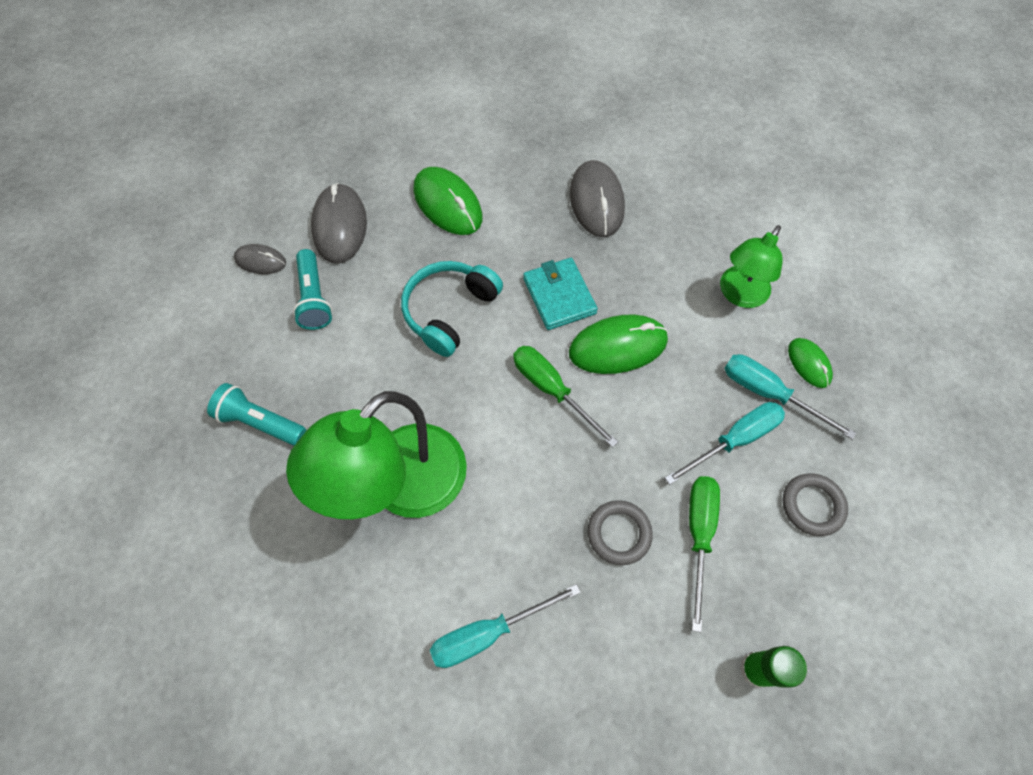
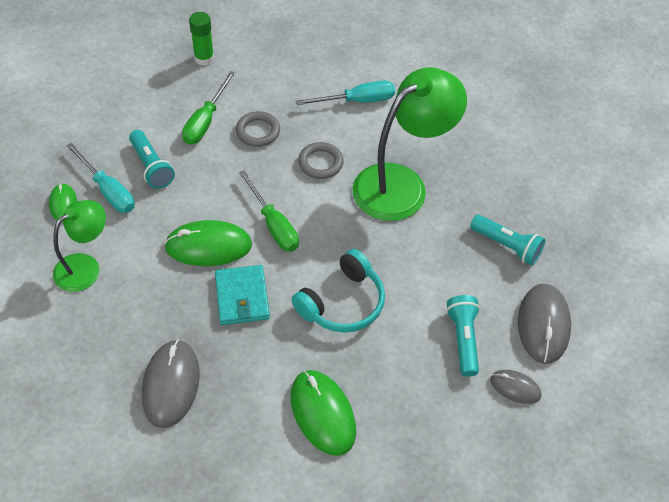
camera: 170 degrees left, 10 degrees down
(340, 226) = (436, 410): grey mouse -> grey mouse (543, 325)
(734, 440) = (151, 167): turquoise screwdriver -> turquoise flashlight
(812, 505) = (121, 122): grey ring -> grey ring (320, 163)

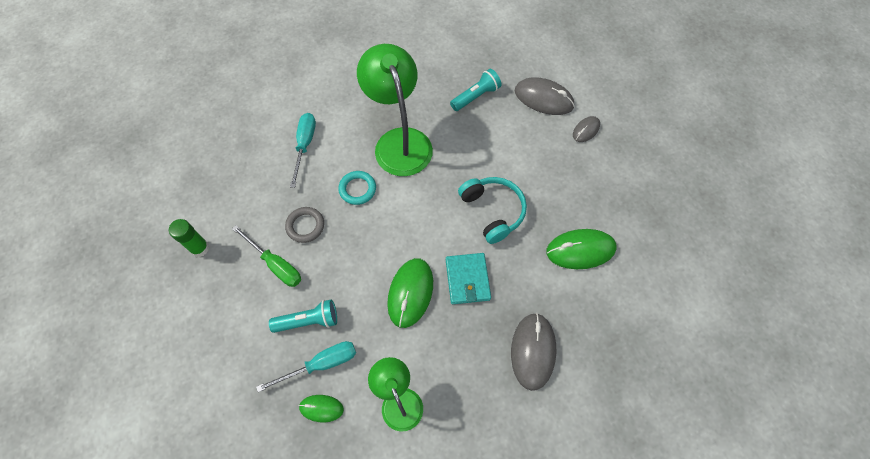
camera: 70 degrees left, 10 degrees up
(171, 385) = (533, 351): grey mouse -> grey mouse turned 75 degrees clockwise
(242, 297) = (467, 279): turquoise wallet -> turquoise wallet turned 75 degrees clockwise
(273, 224) = (406, 239): green screwdriver -> none
(320, 163) = (357, 189): grey ring -> turquoise ring
(463, 339) = (543, 146): turquoise flashlight -> none

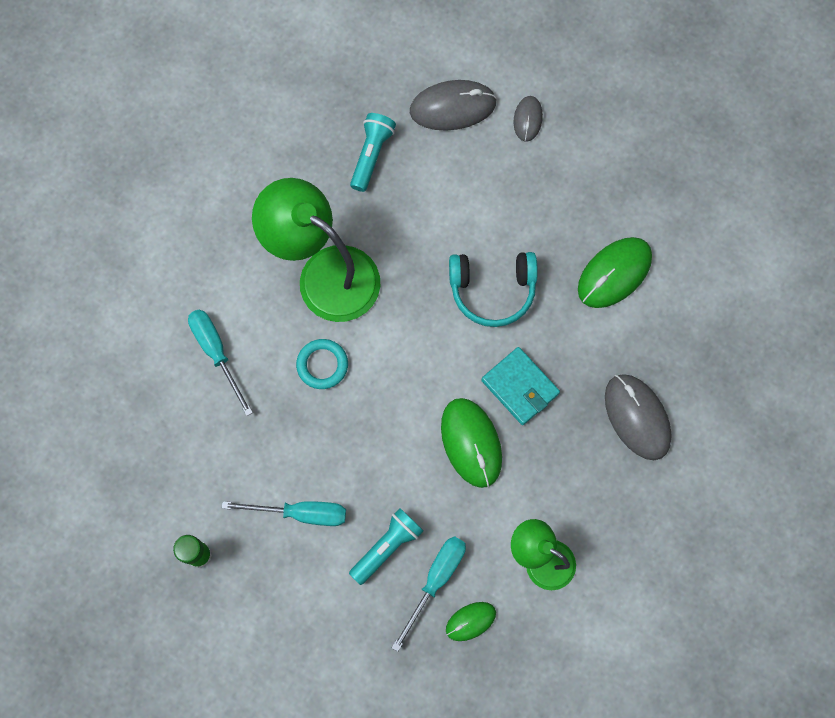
camera: 35 degrees left, 10 degrees up
(275, 264) = (300, 513): green screwdriver -> turquoise screwdriver
(305, 226) = (298, 448): grey ring -> none
(493, 211) = (492, 290): turquoise headphones -> turquoise headphones turned 150 degrees clockwise

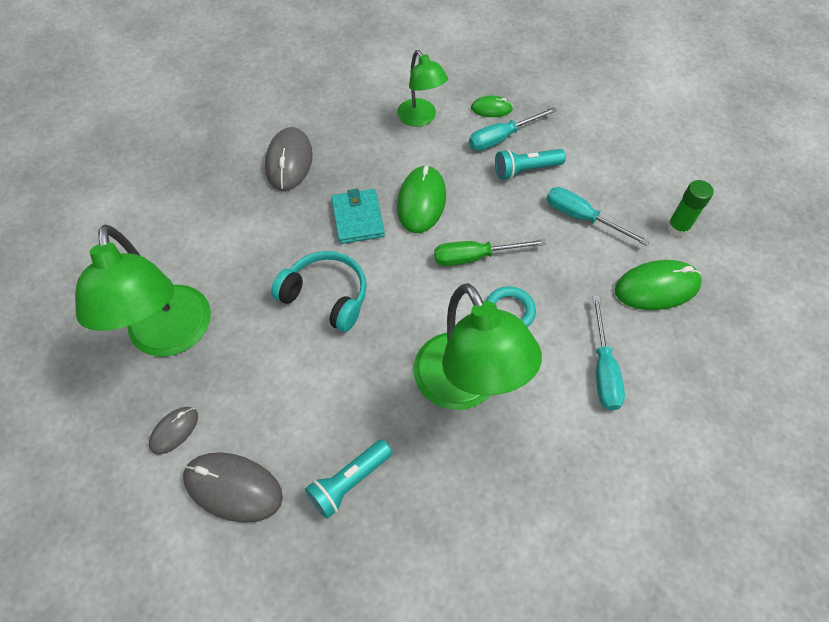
camera: 150 degrees left, 15 degrees down
(382, 406) = (475, 257): none -> green screwdriver
(594, 184) = (171, 337): none -> green lamp
(614, 273) = (220, 258): green mouse -> green mouse (657, 287)

